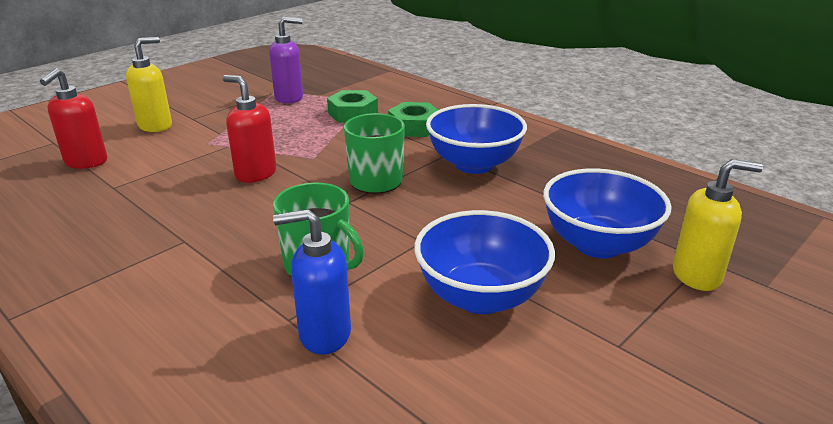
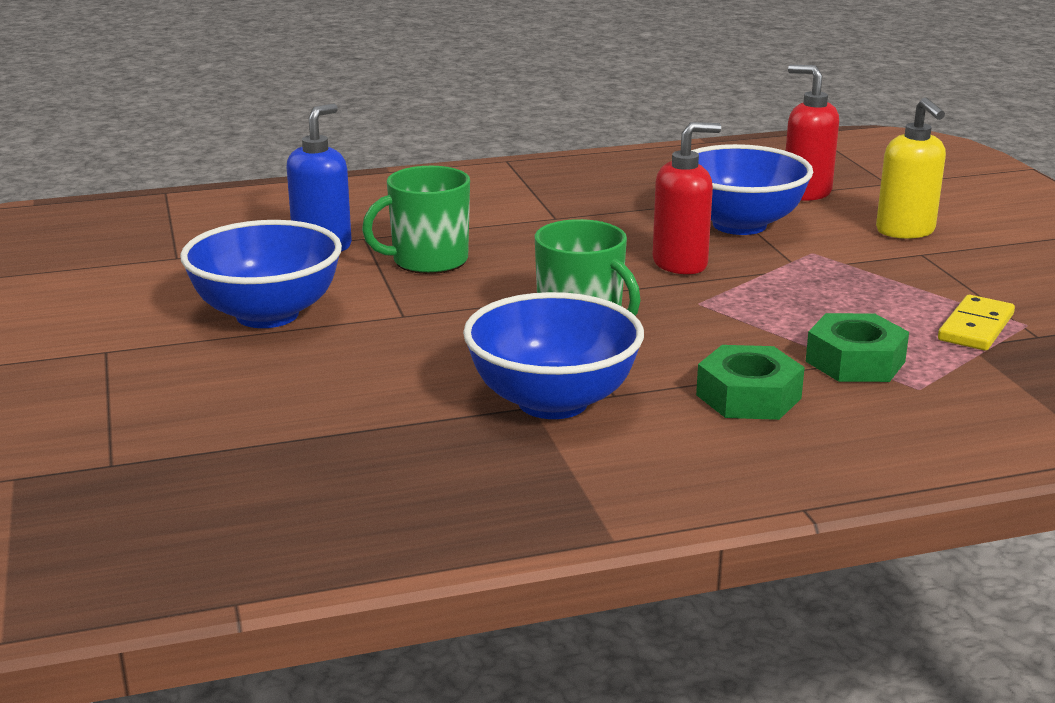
camera: 120 degrees right, 5 degrees down
(289, 98) = (975, 327): purple soap dispenser -> yellow domino
(598, 244) = (245, 408): blue bowl -> blue bowl (739, 225)
(697, 275) = (101, 441): yellow soap dispenser -> none

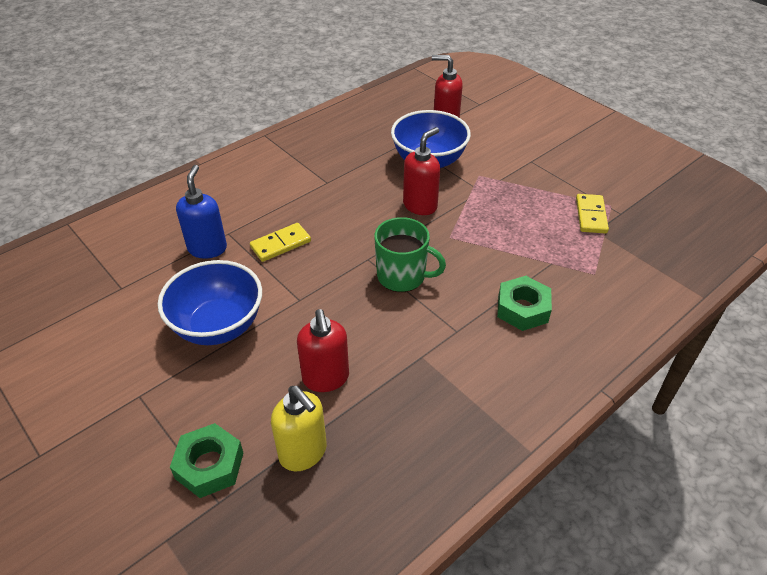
camera: 25 degrees left, 20 degrees up
(367, 393) = (326, 378): none -> red soap dispenser
(428, 261) = (280, 244): green mug -> yellow domino
(553, 402) = (430, 349): blue bowl -> none
(855, 361) = (554, 262): green nut -> green nut (209, 465)
(905, 231) = (513, 144): yellow soap dispenser -> yellow soap dispenser (303, 453)

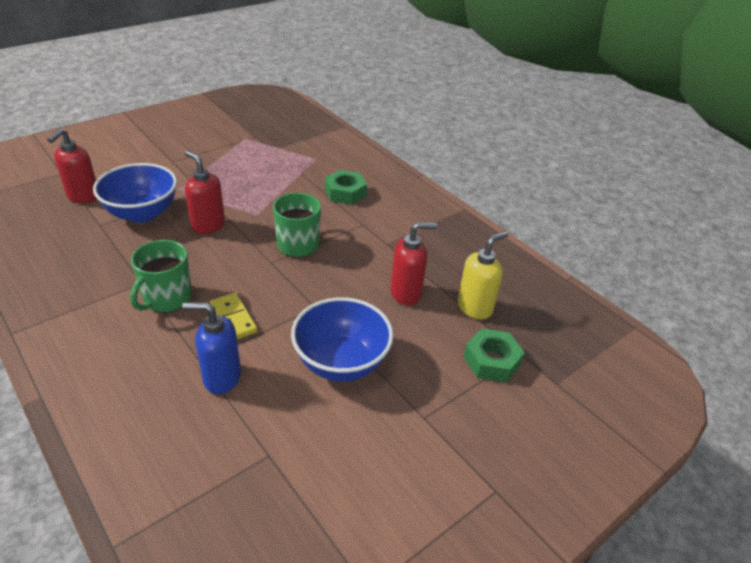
camera: 90 degrees left, 5 degrees down
(306, 200) = (167, 298): none -> green mug
(591, 215) = (254, 148): yellow domino -> none

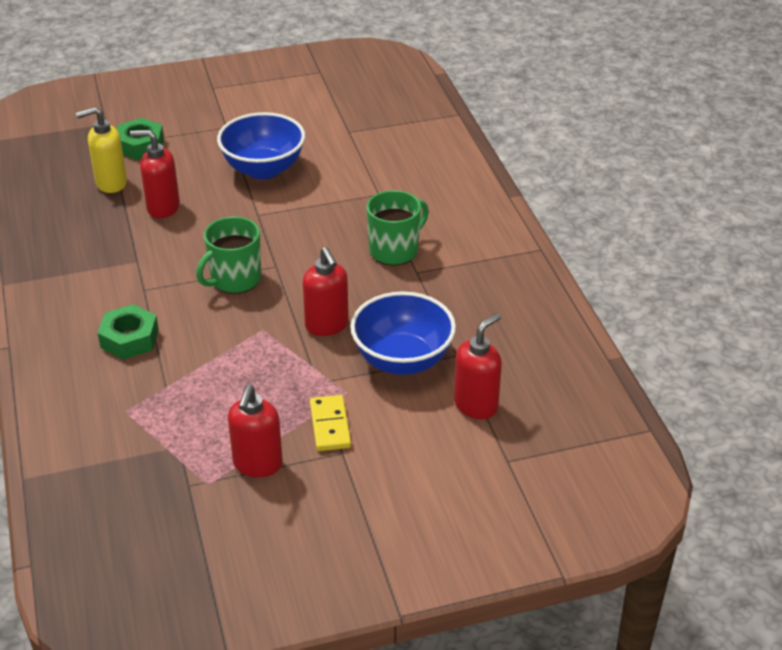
camera: 155 degrees left, 0 degrees up
(221, 149) = (257, 464): none -> red soap dispenser
(221, 378) = (365, 179): blue soap dispenser -> none
(233, 318) = (338, 220): yellow domino -> yellow domino (330, 425)

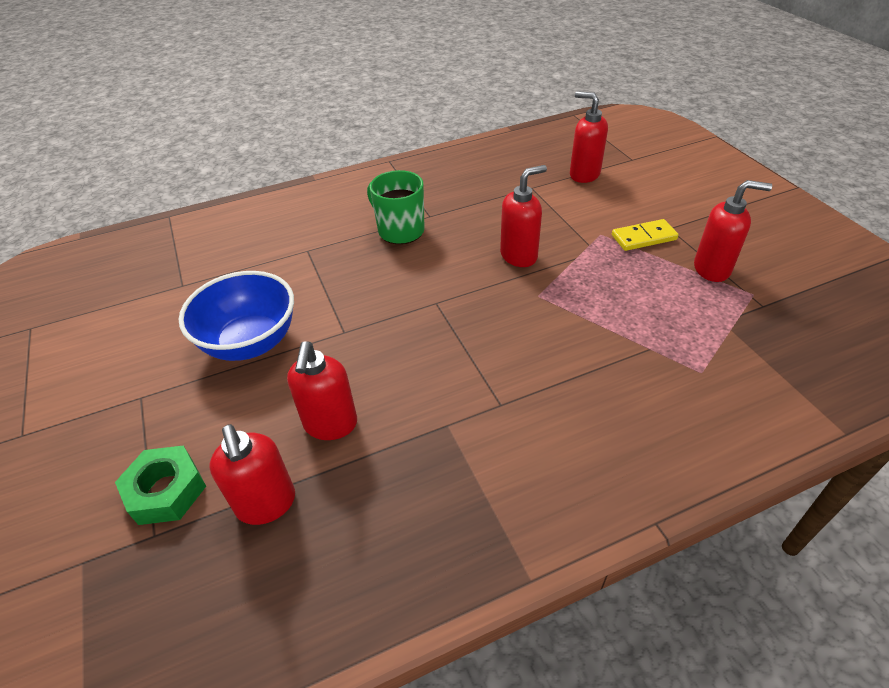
camera: 95 degrees left, 5 degrees up
(111, 183) = (266, 504): yellow soap dispenser -> red soap dispenser
(129, 339) = (591, 396): green nut -> none
(234, 279) = (465, 329): green mug -> none
(402, 360) = (549, 211): blue bowl -> none

